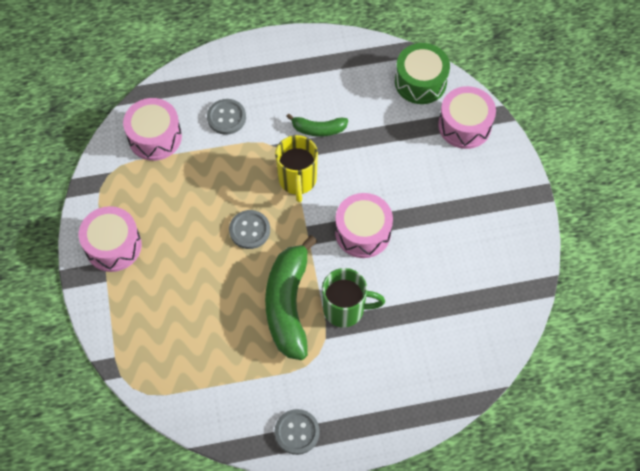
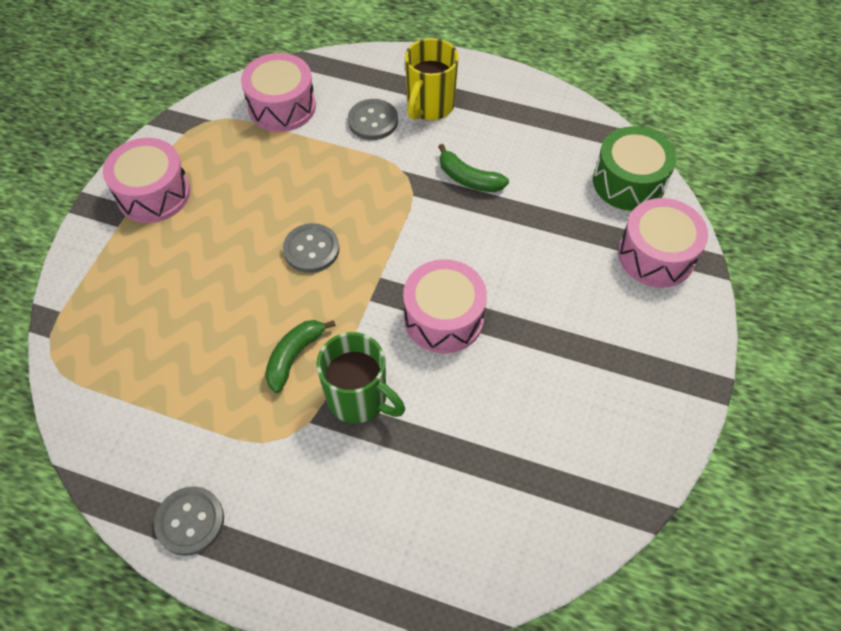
camera: 30 degrees right, 5 degrees down
(288, 304) = (294, 356): green banana -> green banana, size x0.51
(297, 180) = (405, 222): yellow mug -> yellow mug (429, 106)

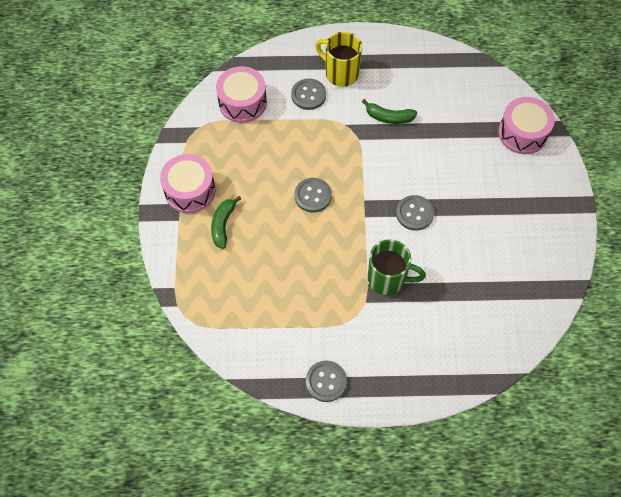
camera: 20 degrees left, 5 degrees up
(294, 356) = (337, 266): green banana -> green banana (223, 225)
(429, 106) = (340, 73): yellow mug -> yellow mug turned 120 degrees clockwise
(443, 318) = (414, 213): pink drum -> grey button
(628, 182) = (488, 89): green drum -> none

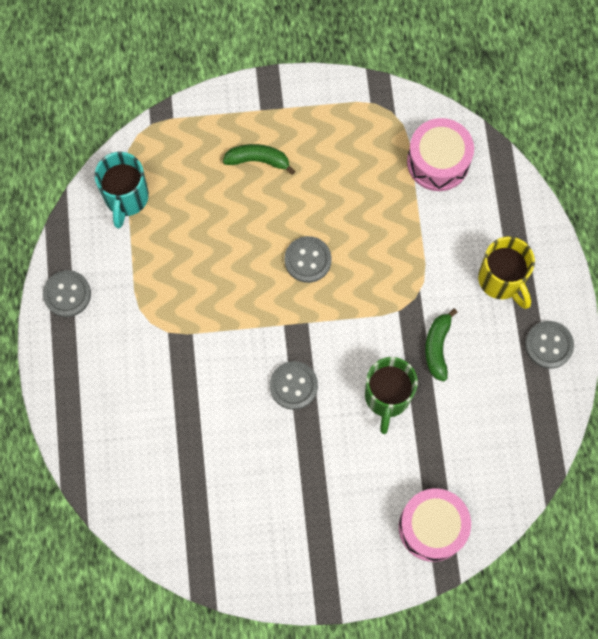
camera: 85 degrees right, 10 degrees up
(190, 191) = (301, 117): pink drum -> none
(243, 329) = (126, 198): none -> turquoise mug
(308, 95) = (460, 242): grey button -> grey button (549, 345)
(340, 73) = (501, 280): yellow mug -> yellow mug turned 120 degrees clockwise
(388, 279) = (200, 357): green mug -> green mug (387, 397)

